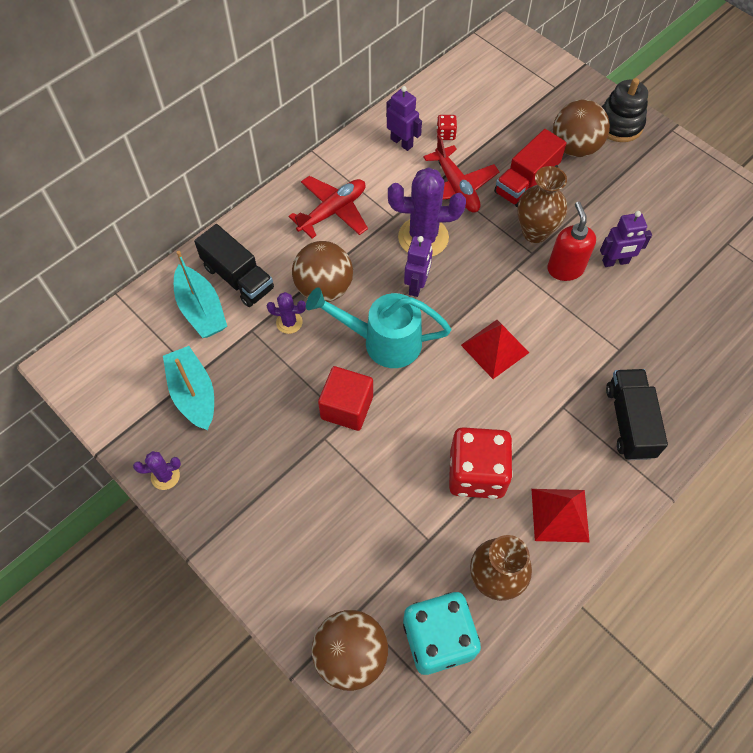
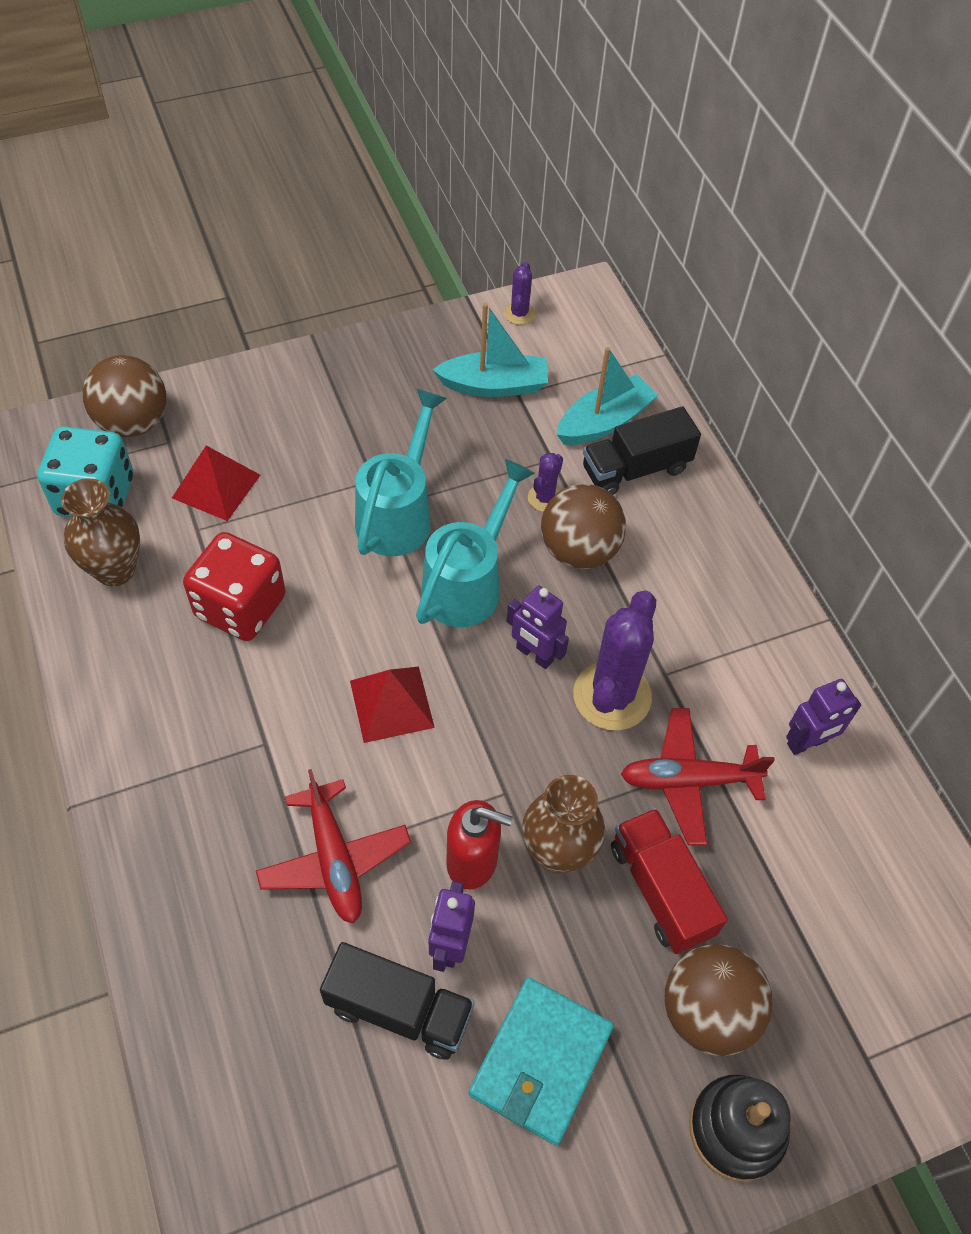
camera: 110 degrees right, 5 degrees down
(165, 476) = (409, 339): purple cactus -> purple cactus (519, 314)
(201, 310) = (604, 422): turquoise boat -> turquoise boat turned 150 degrees clockwise
(332, 211) = (703, 604): red plane -> red plane (334, 859)
(347, 407) = (398, 514): red cube -> turquoise watering can
(445, 134) = (805, 814): red dice -> none
(560, 515) = (137, 668): red pyramid -> red pyramid (216, 486)
(629, 421) = (197, 813): black truck -> black truck (399, 1009)
(643, 204) = (540, 1061): none -> turquoise wallet

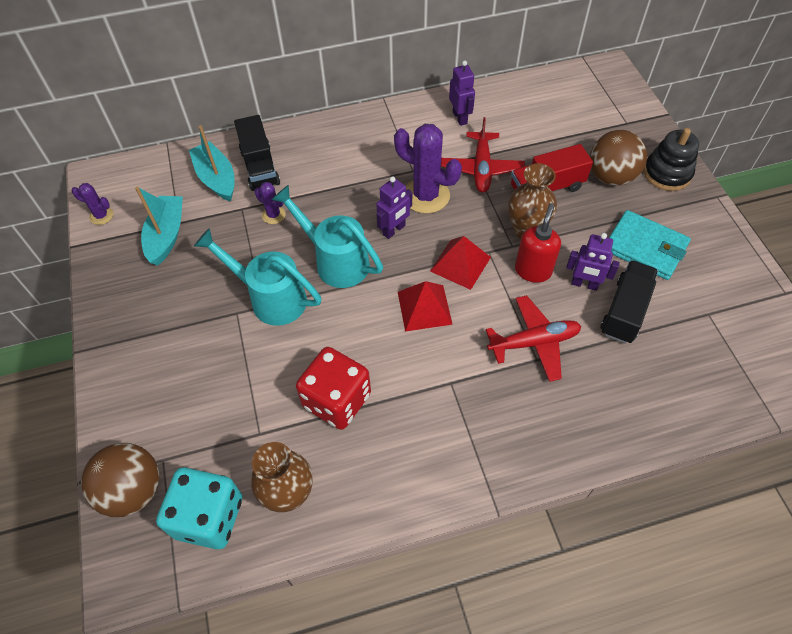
camera: 80 degrees left, 0 degrees up
(216, 486) = (219, 420): red pyramid -> red pyramid (460, 264)
(579, 550) = (318, 201): brown ball -> none

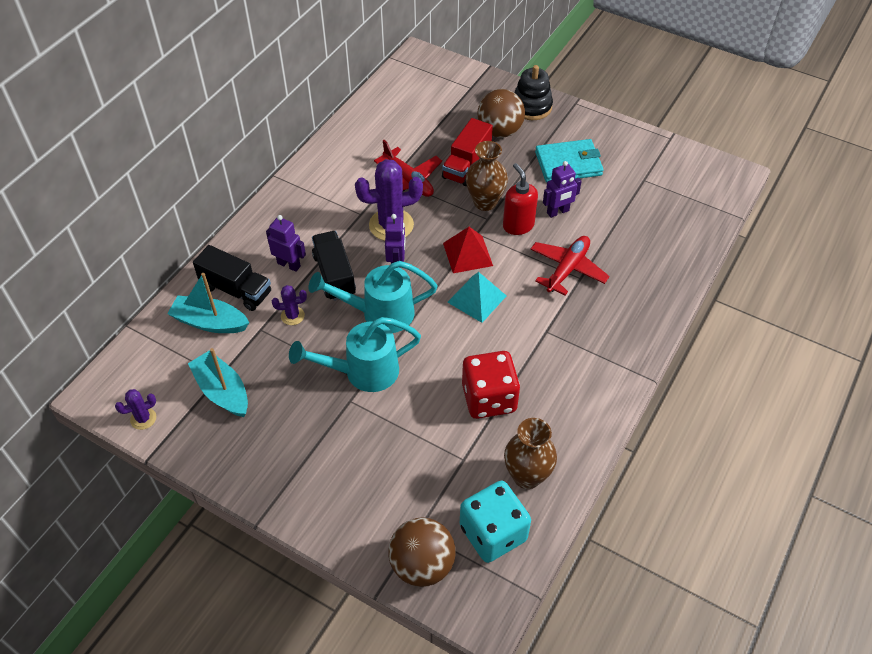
camera: 45 degrees left, 5 degrees down
(424, 307) = (476, 299): red pyramid -> turquoise pyramid
(460, 118) = (351, 154): purple robot -> purple robot (289, 264)
(625, 311) = (598, 211): black truck -> black truck (334, 275)

